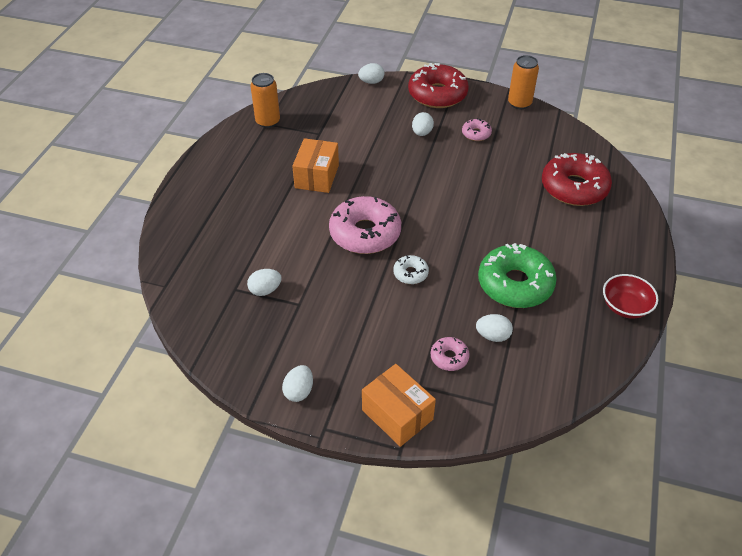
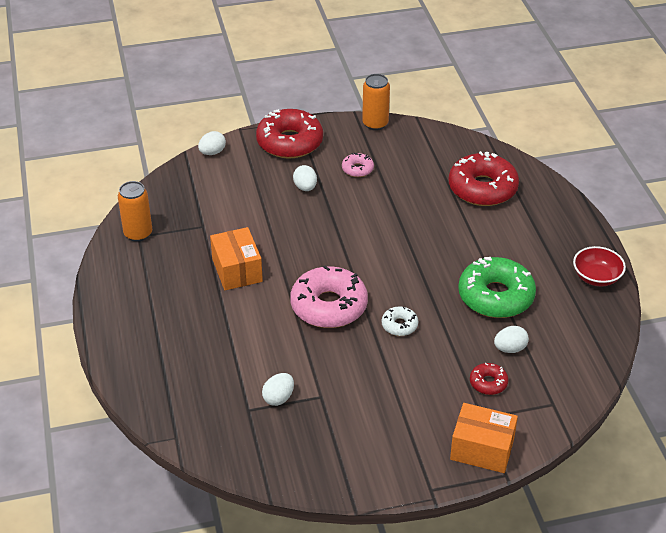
camera: 30 degrees left, 5 degrees down
(299, 391) = (384, 470): white egg -> none
(449, 357) = (488, 383): pink donut -> red donut

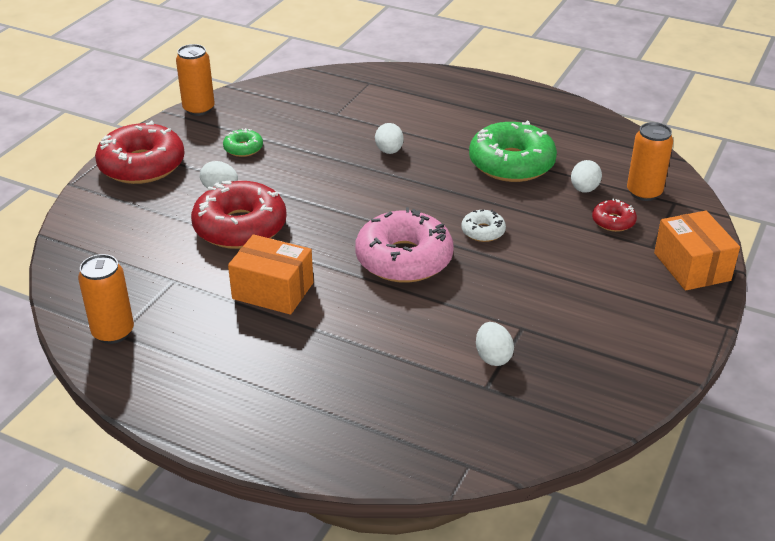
camera: 50 degrees left, 5 degrees down
(212, 152) = (74, 218): white egg -> white egg (389, 151)
(357, 169) = (243, 148): pink donut -> green donut
(482, 188) = (369, 102): red donut -> red donut (240, 227)
(482, 449) = (691, 266): orange box -> orange box turned 75 degrees counterclockwise
(545, 382) = (644, 192): none -> orange can
(596, 277) = (550, 107): red bowl -> none

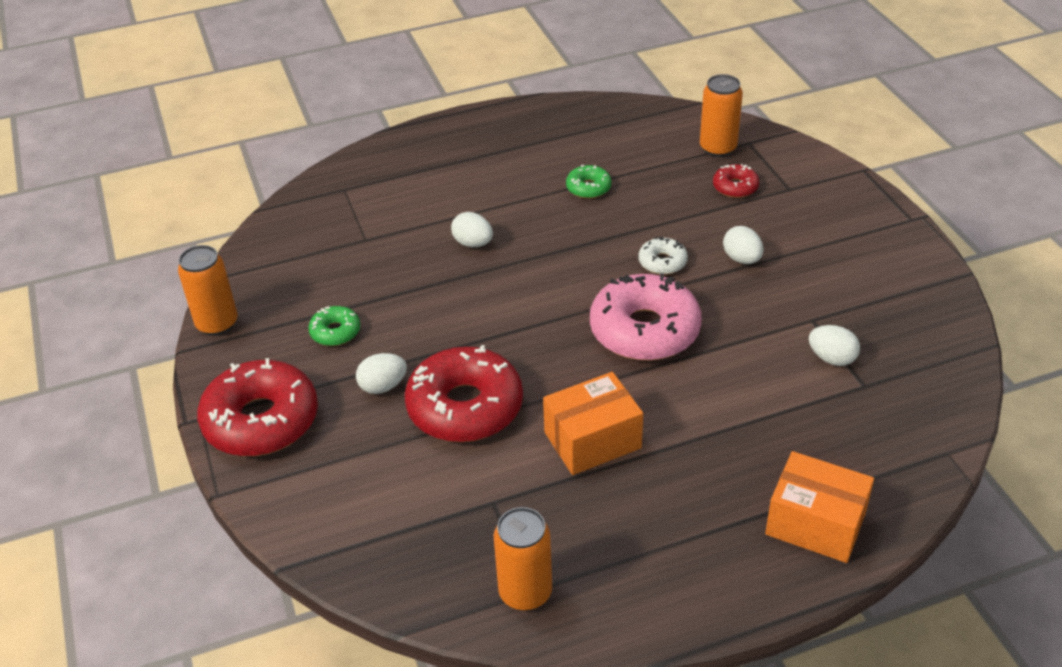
camera: 45 degrees left, 5 degrees up
(511, 163) = (588, 188): green donut -> green donut, size x0.47
(584, 189) = (674, 174): white egg -> white egg (742, 259)
(691, 266) = (836, 187): orange box -> orange box (815, 524)

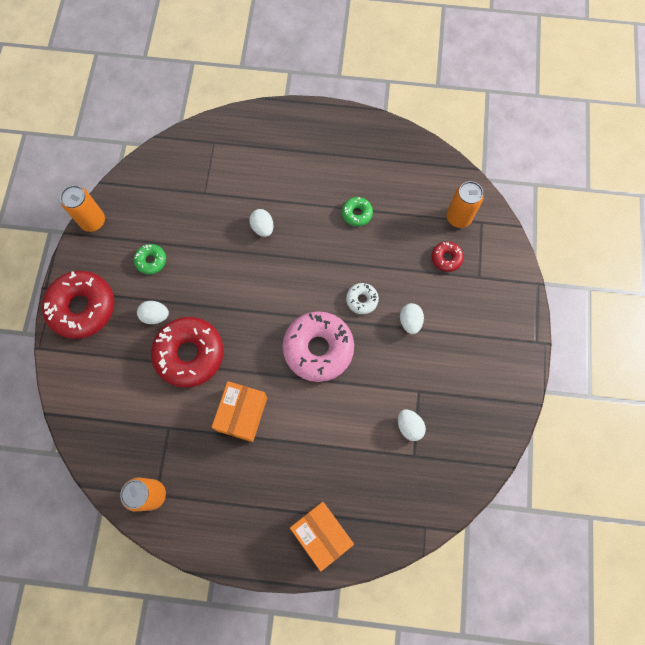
camera: 25 degrees right, 30 degrees up
(592, 440) = (242, 414): orange box -> orange box turned 75 degrees counterclockwise

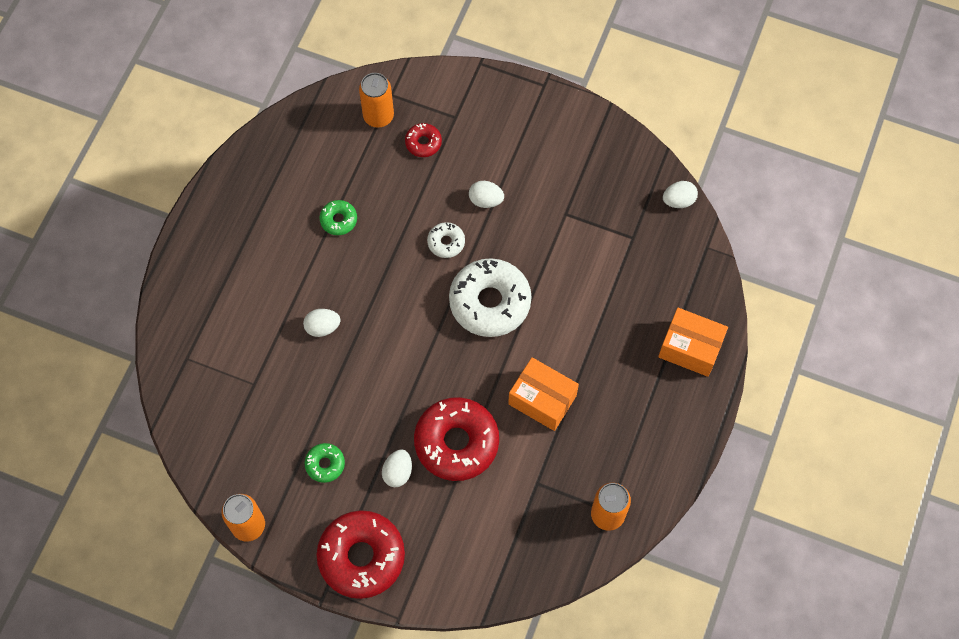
camera: 75 degrees left, 5 degrees down
(318, 349) = (490, 302): pink donut -> white donut
(321, 534) = (690, 348): orange box -> orange box turned 45 degrees clockwise
(409, 426) = (600, 233): white egg -> white egg (678, 200)

